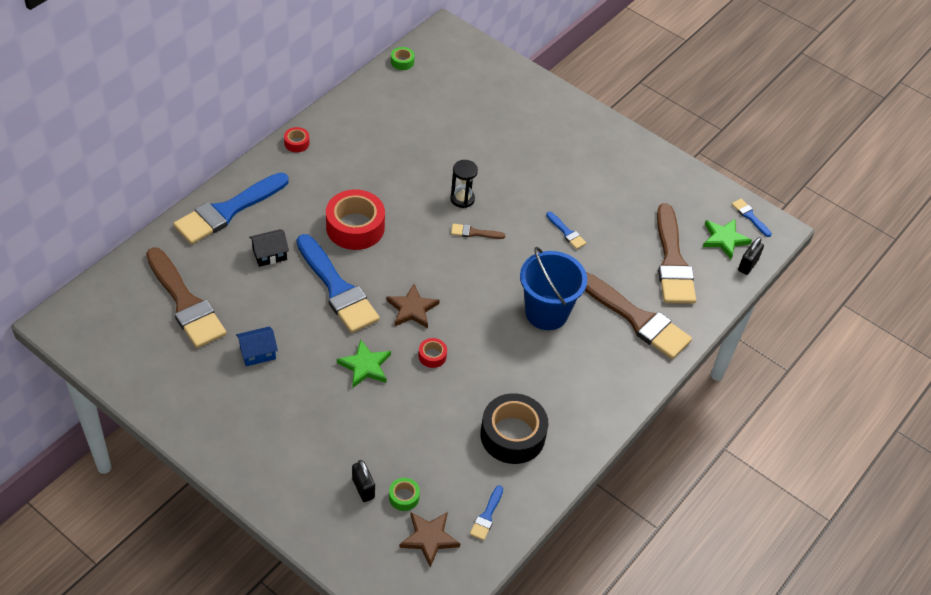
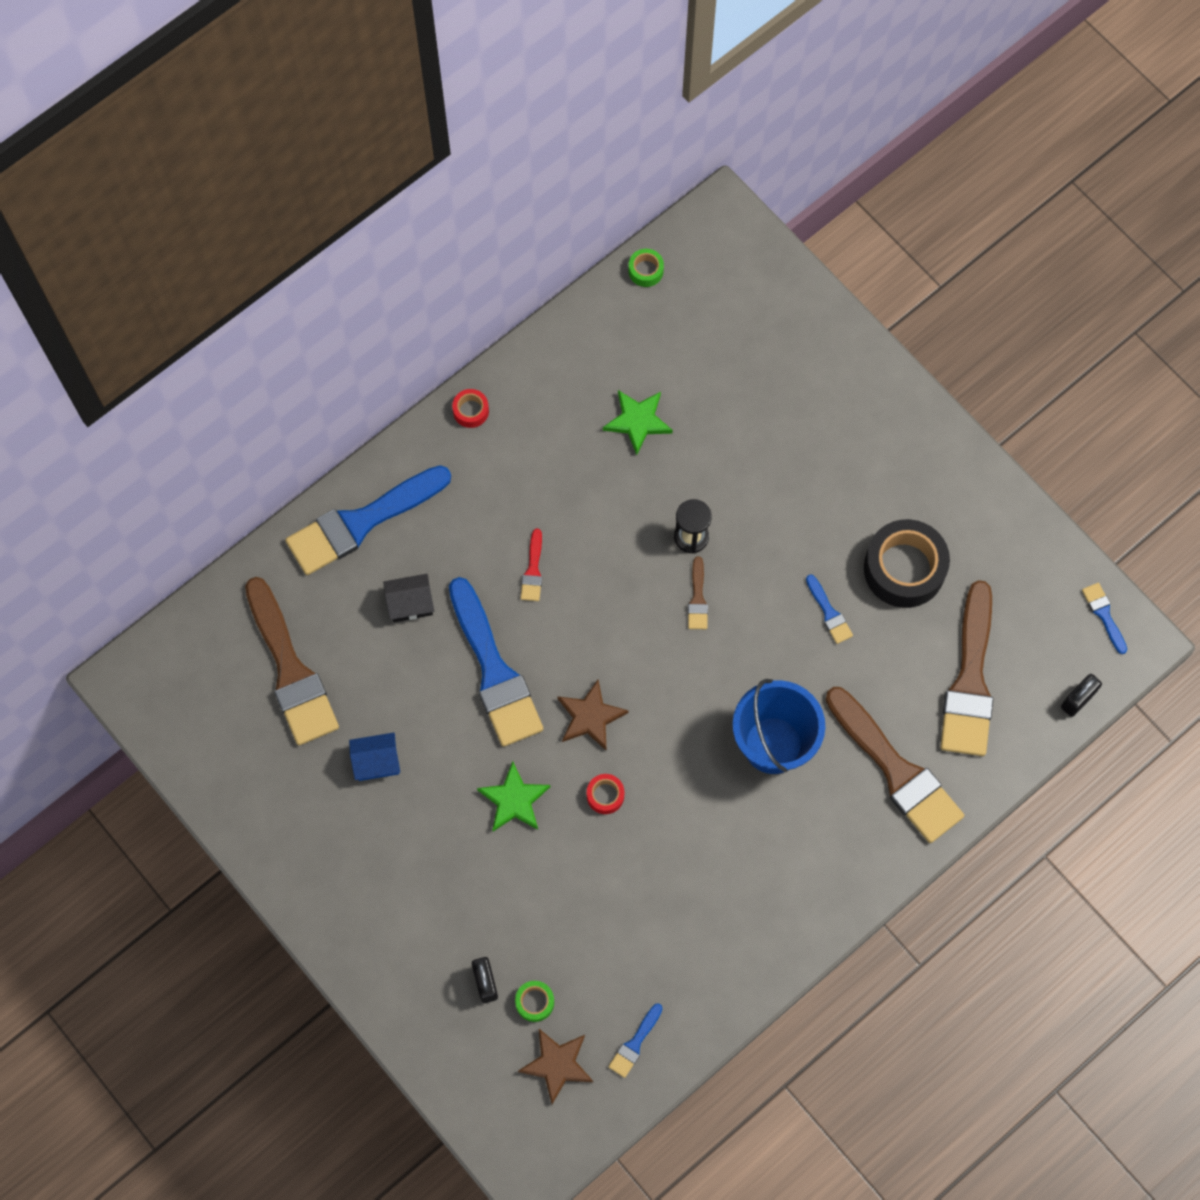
camera: 15 degrees right, 20 degrees up
(355, 227) = (533, 570): red tape -> red brush
(474, 233) = (697, 598): brown brush -> brown brush turned 105 degrees counterclockwise
(512, 435) = (690, 931): black tape -> black tape (904, 569)
(724, 239) = (1055, 651): green star -> green star (638, 421)

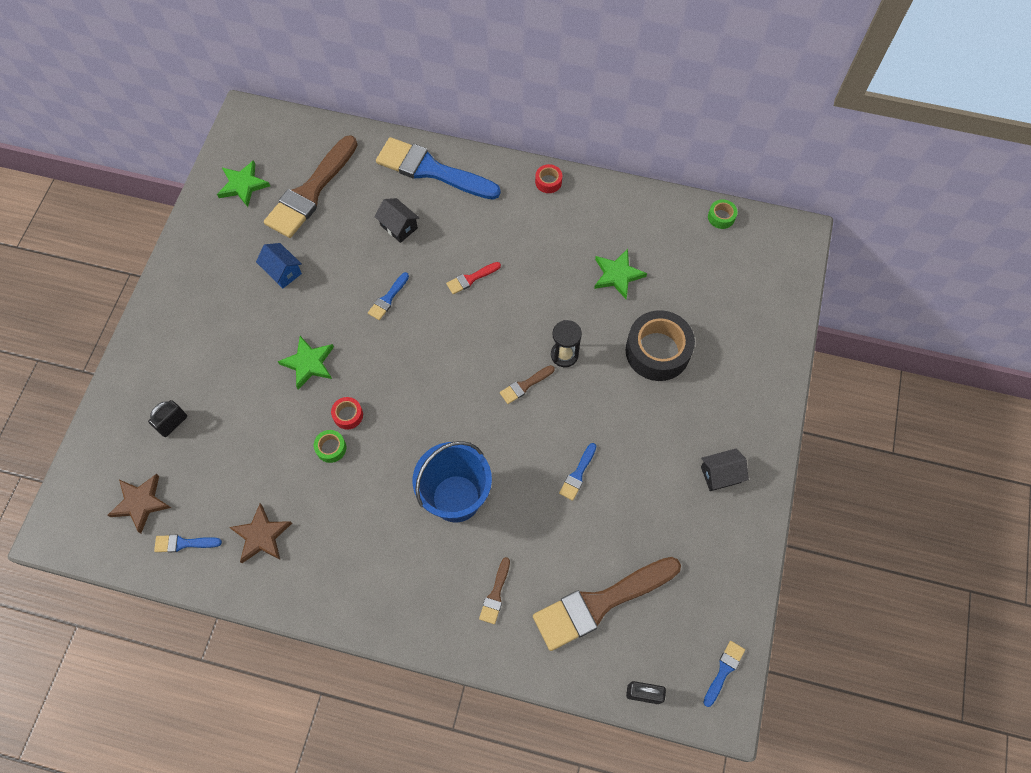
camera: 55 degrees right, 5 degrees down
(223, 739) = (243, 185): none -> green star
(494, 670) = (388, 298): blue brush -> blue brush, size x0.43
(534, 1002) = (177, 461): green tape -> green tape (331, 448)
(590, 717) = (396, 372): brown star -> brown star (261, 536)
(896, 770) = (495, 594): brown brush -> brown brush, size x0.43
(904, 569) = (647, 504): black tape -> black tape (657, 351)
(921, 481) = (720, 474): none -> black house

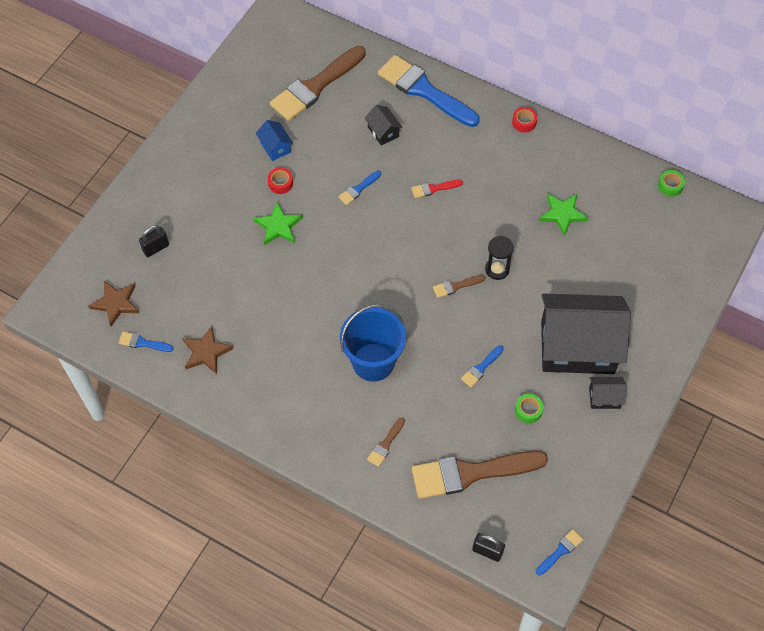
camera: 15 degrees right, 5 degrees down
(243, 185) = (259, 68): green star -> none
(331, 448) = (280, 298): green tape -> green tape (528, 410)
(348, 415) = (300, 275): red tape -> red tape (280, 183)
(657, 351) = (579, 285): black tape -> none
(675, 423) = (577, 347): none -> black house

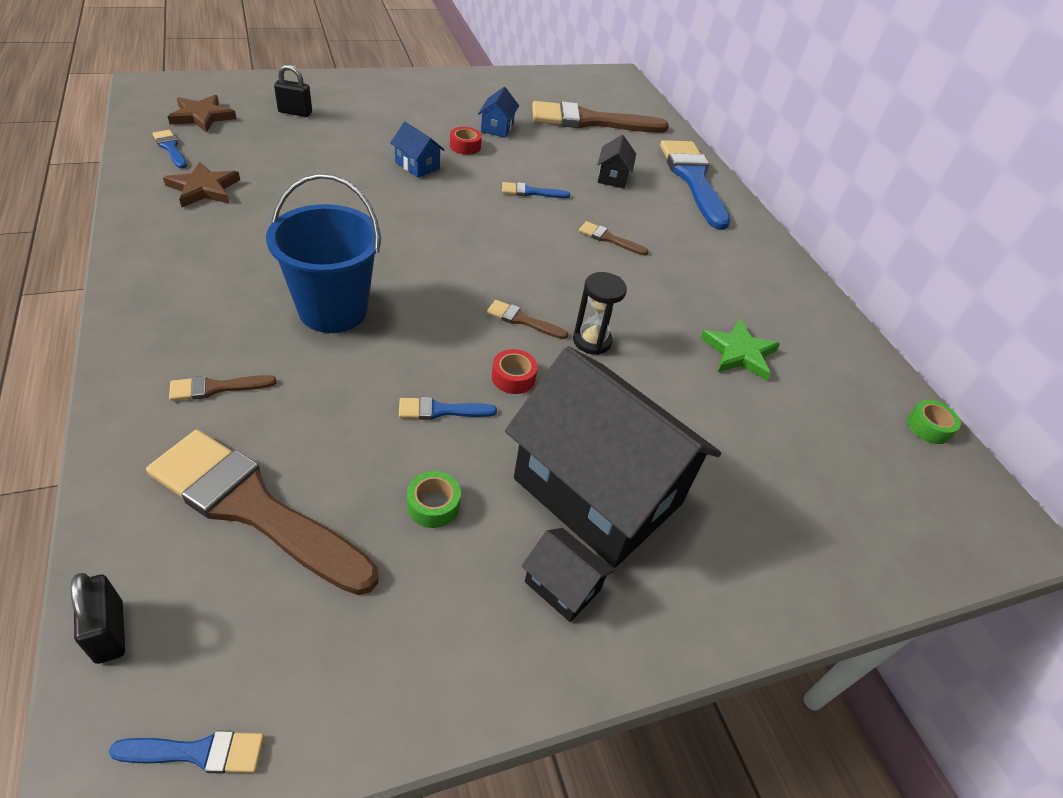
camera: 35 degrees right, 15 degrees down
(278, 226) = (417, 165): green star -> blue house
(434, 188) = (609, 239): red brush -> brown brush
(524, 122) = (779, 259): red tape -> red tape (513, 377)

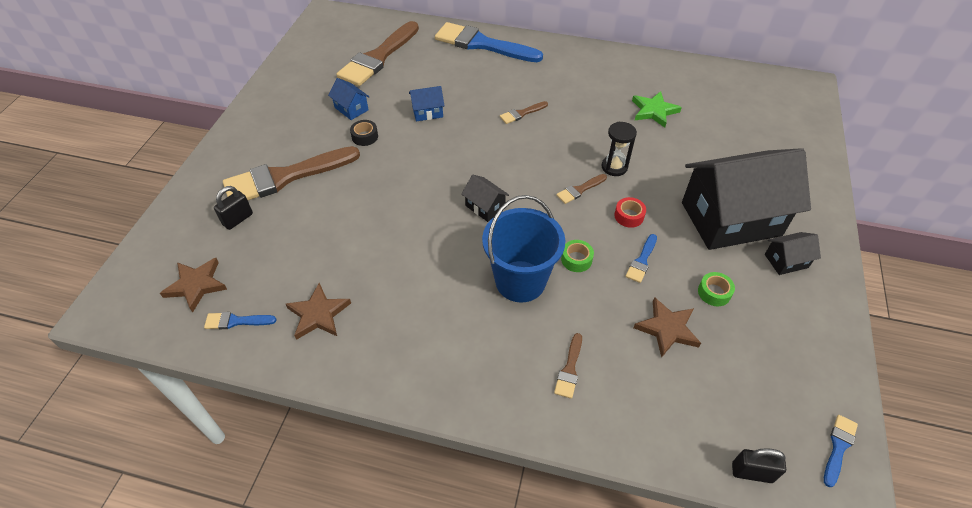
camera: 50 degrees left, 5 degrees up
(254, 508) = (685, 378): brown brush -> brown brush (285, 177)
(333, 467) = (667, 329): none -> brown star
(417, 165) = (372, 173): blue house -> blue house (427, 112)
(465, 146) = (365, 137): red tape -> black tape
(531, 192) = (447, 127): blue brush -> none
(612, 177) = (455, 79): black house -> black house (485, 207)
(928, 427) = (738, 73): green tape -> green tape (576, 259)

